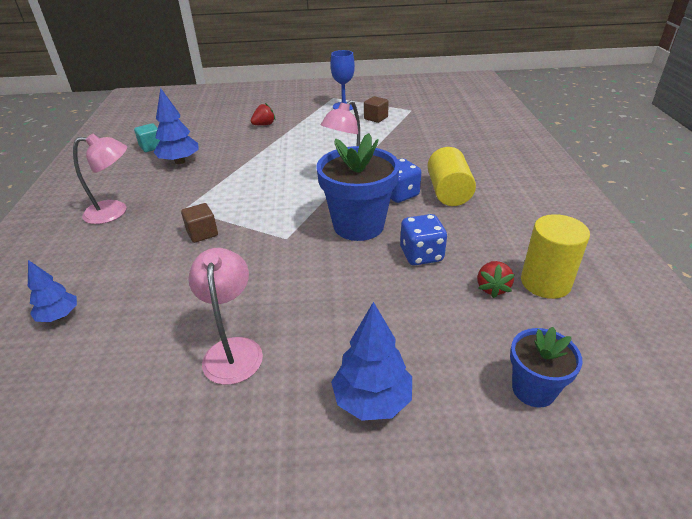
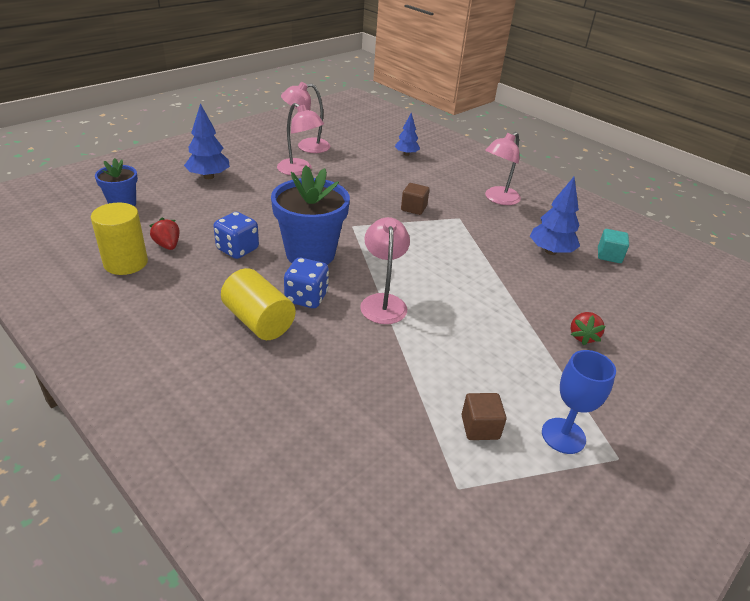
camera: 135 degrees right, 0 degrees up
(147, 412) = (306, 146): none -> pink lamp

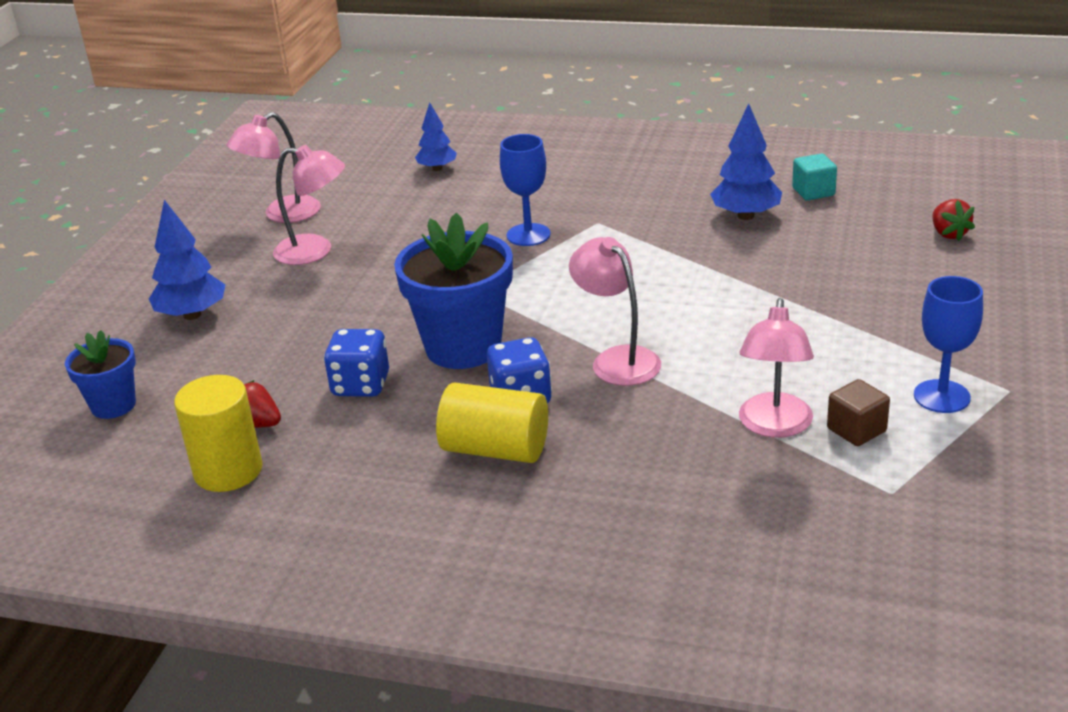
camera: 25 degrees left, 5 degrees down
(413, 208) = (528, 235): brown cube -> blue goblet
(498, 199) = (620, 179): pink lamp -> pink lamp (774, 426)
(582, 336) = (869, 293): red strawberry -> red strawberry (948, 234)

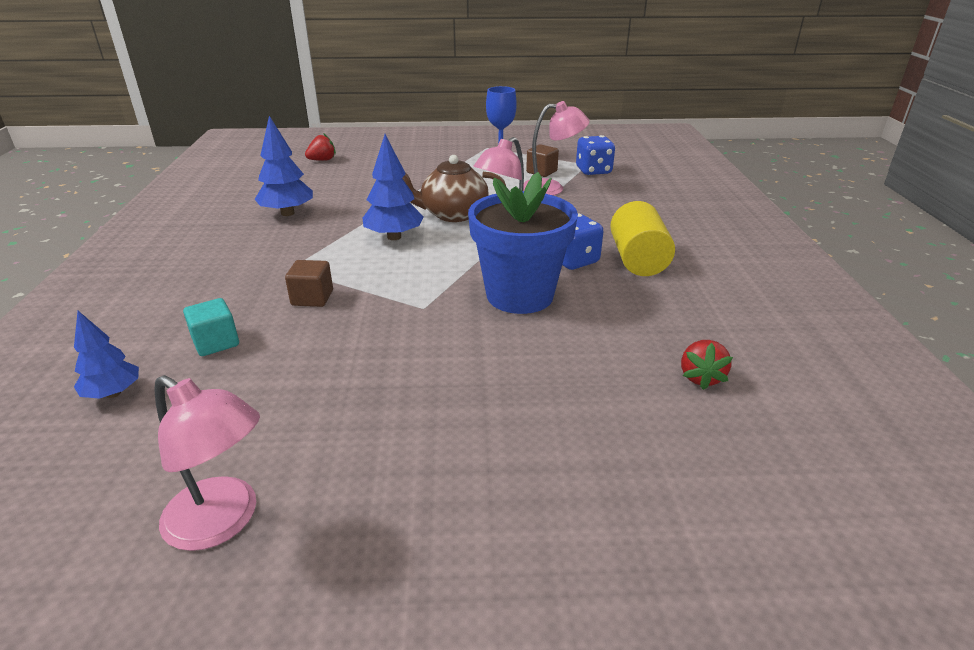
camera: 110 degrees left, 0 degrees up
(113, 405) = (764, 509): blue flower pot -> none
(192, 315) = (539, 516): blue tree -> blue tree (394, 237)
(228, 471) = (772, 373): yellow cylinder -> none
(315, 251) = (347, 444): pink lamp -> none
(361, 385) = (604, 334): blue dice -> blue dice (593, 171)
(528, 235) = (312, 298): blue goblet -> brown cube
(700, 326) = (453, 214): none -> brown teapot
(813, 192) = (252, 195): turquoise cube -> turquoise cube (216, 342)

